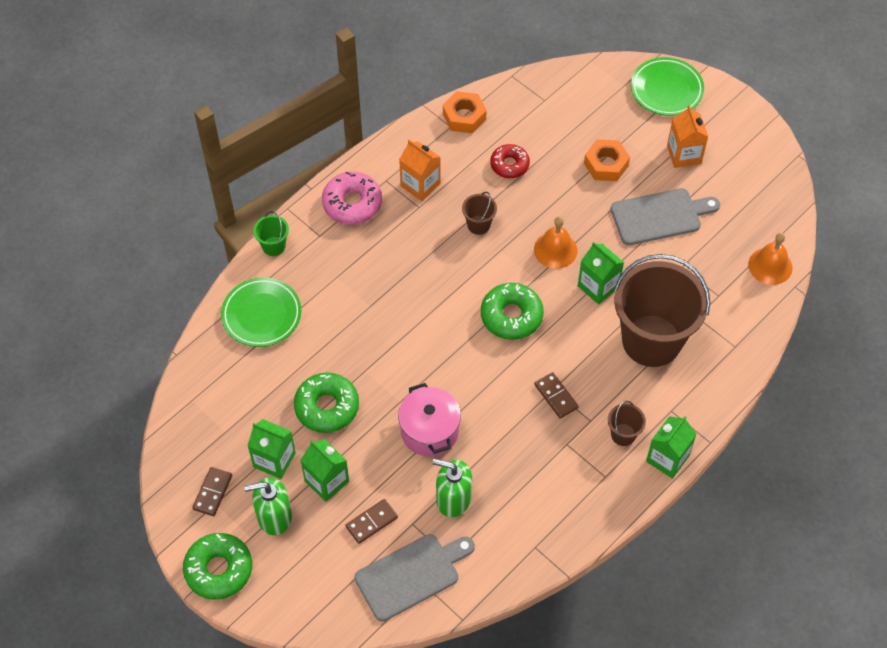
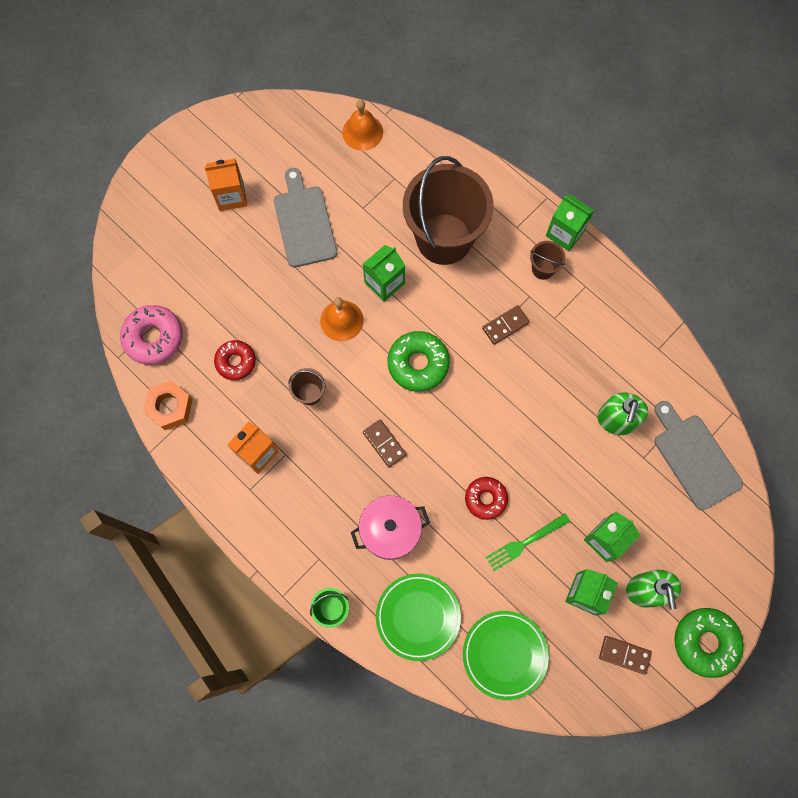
camera: 90 degrees left, 15 degrees up
(327, 407) = (524, 543): green donut -> green fork
(352, 203) = (278, 524): pink donut -> pink donut (154, 337)
(371, 522) = (645, 495): brown domino -> brown domino (384, 443)
(372, 374) = (485, 499): none -> red donut
(429, 431) = (547, 442): pink pot -> pink pot (390, 531)
(606, 164) = (240, 268): orange nut -> none
(666, 90) = (149, 206): green plate -> green plate (504, 654)

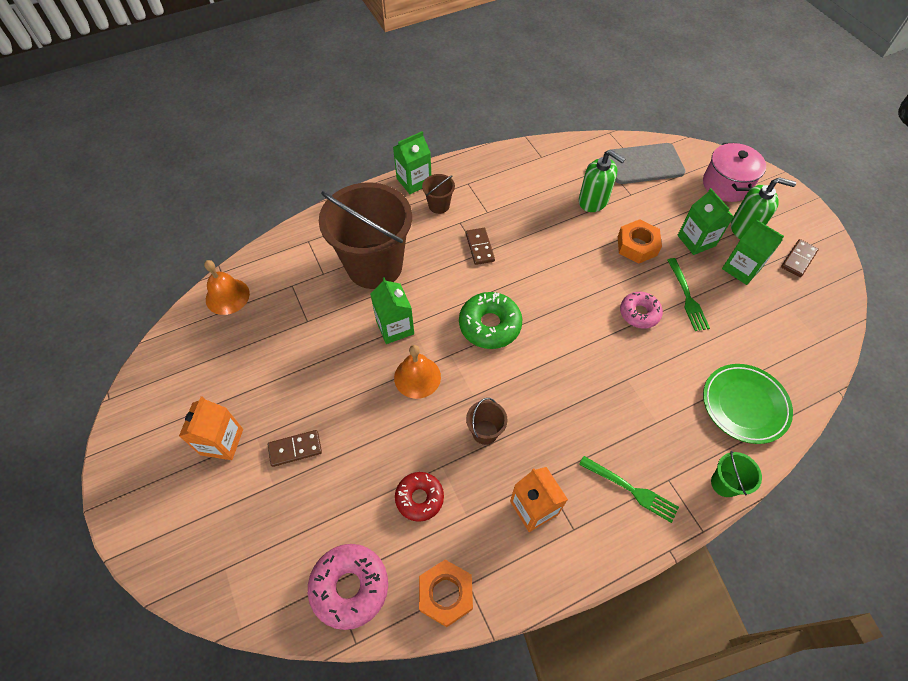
camera: 70 degrees left, 15 degrees down
(299, 529) = (631, 490): none -> green fork
(304, 222) = (293, 378): grey cutting board -> none
(384, 443) = (561, 379): brown domino -> brown domino (295, 449)
(390, 531) = (652, 402): pink pot -> pink pot (726, 185)
(485, 499) = (639, 313): red donut -> pink donut
(504, 654) = (789, 345): green plate -> none
(572, 479) = (637, 246): none -> orange nut
(705, 642) = (793, 206): green donut -> none

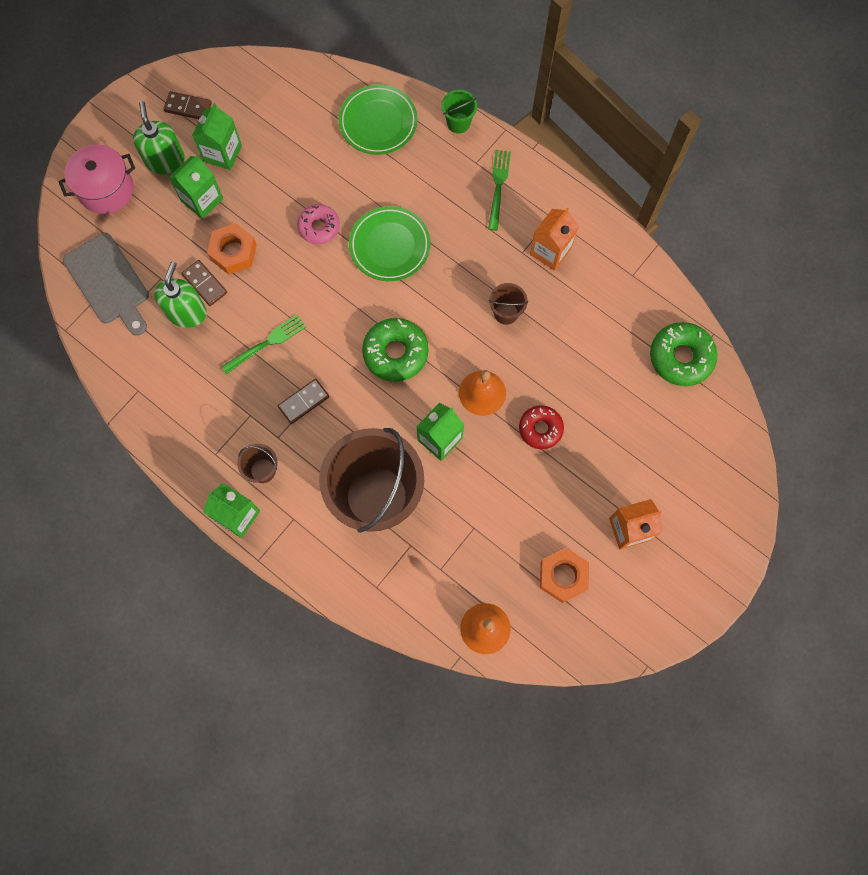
camera: 115 degrees left, 15 degrees up
(295, 449) = (602, 461): brown domino -> brown domino (204, 284)
(350, 587) = (681, 357): pink donut -> green donut
(419, 498) = (588, 339): red donut -> red donut (540, 429)
(445, 594) = (647, 288): orange nut -> orange nut (563, 576)
(598, 361) = (389, 246): none -> green plate
(687, 297) = (280, 191): green fork -> green fork (267, 343)

